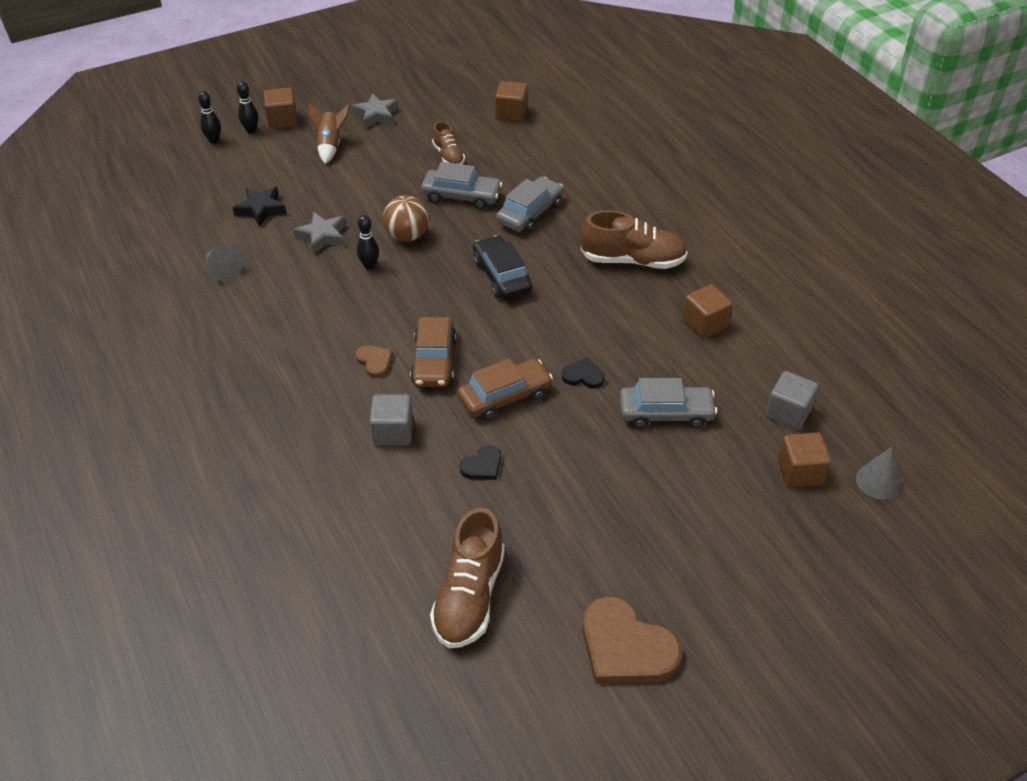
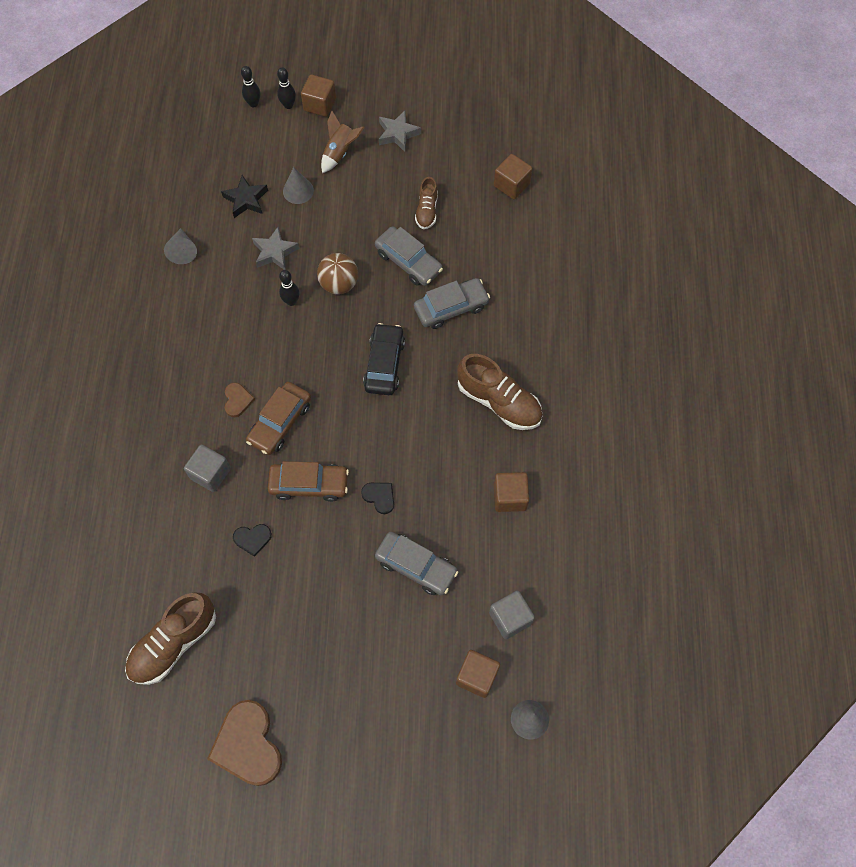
camera: 30 degrees right, 20 degrees up
(310, 185) = (298, 191): none -> grey cone

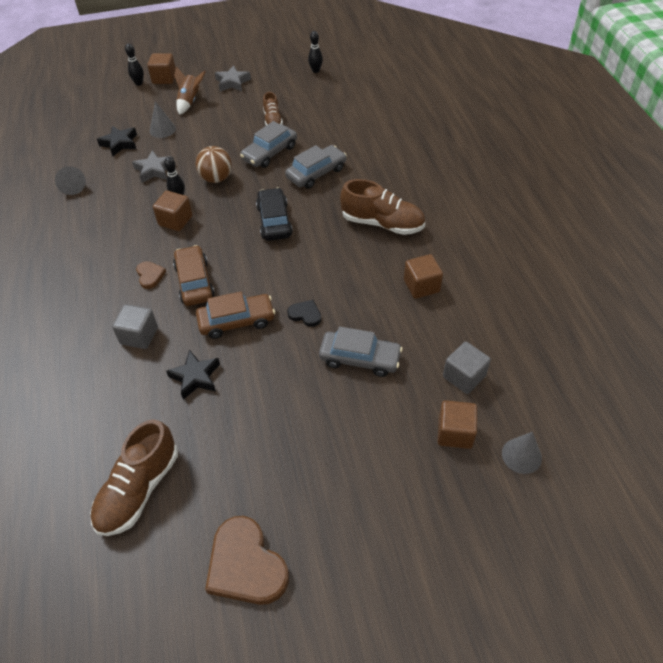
camera: 15 degrees left, 15 degrees down
(252, 539) = (195, 377): black heart -> black star
(253, 104) = (110, 88): black bowling pin -> black bowling pin (315, 71)
(280, 422) = (194, 282): brown car -> brown car turned 150 degrees clockwise
(408, 261) = (269, 153): grey car -> grey car turned 105 degrees clockwise
(511, 185) = (333, 93): brown cube -> brown cube (175, 220)

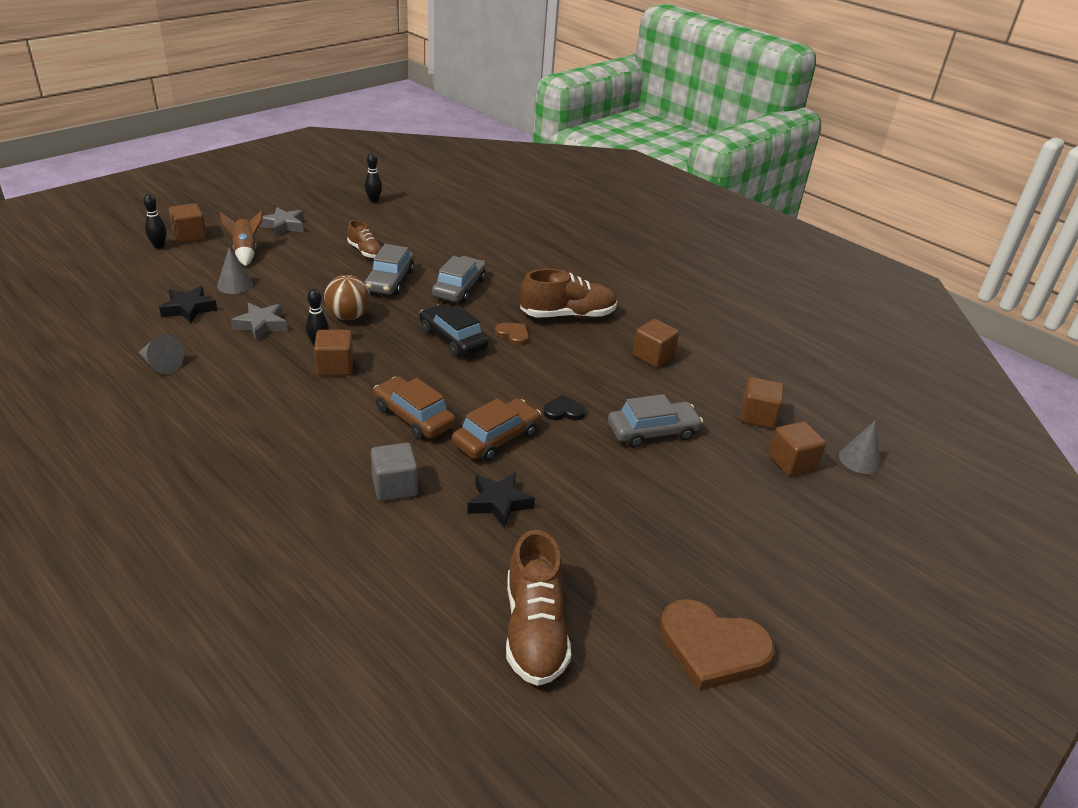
camera: 35 degrees left, 15 degrees down
(150, 275) = (353, 426): brown heart -> brown heart (513, 335)
(464, 376) = (757, 416): grey cube -> brown cube

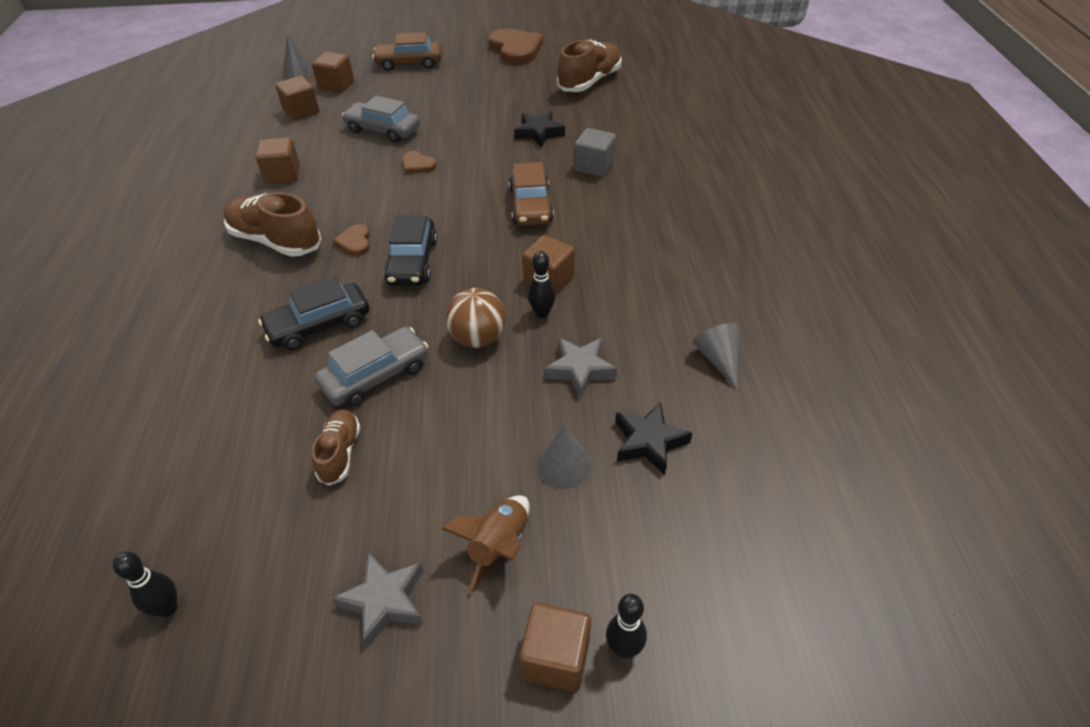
camera: 135 degrees left, 10 degrees up
(459, 288) = (319, 325): grey car -> black car
(496, 438) = (490, 167): brown car -> brown car (409, 63)
(564, 411) = (417, 165): black heart -> brown heart

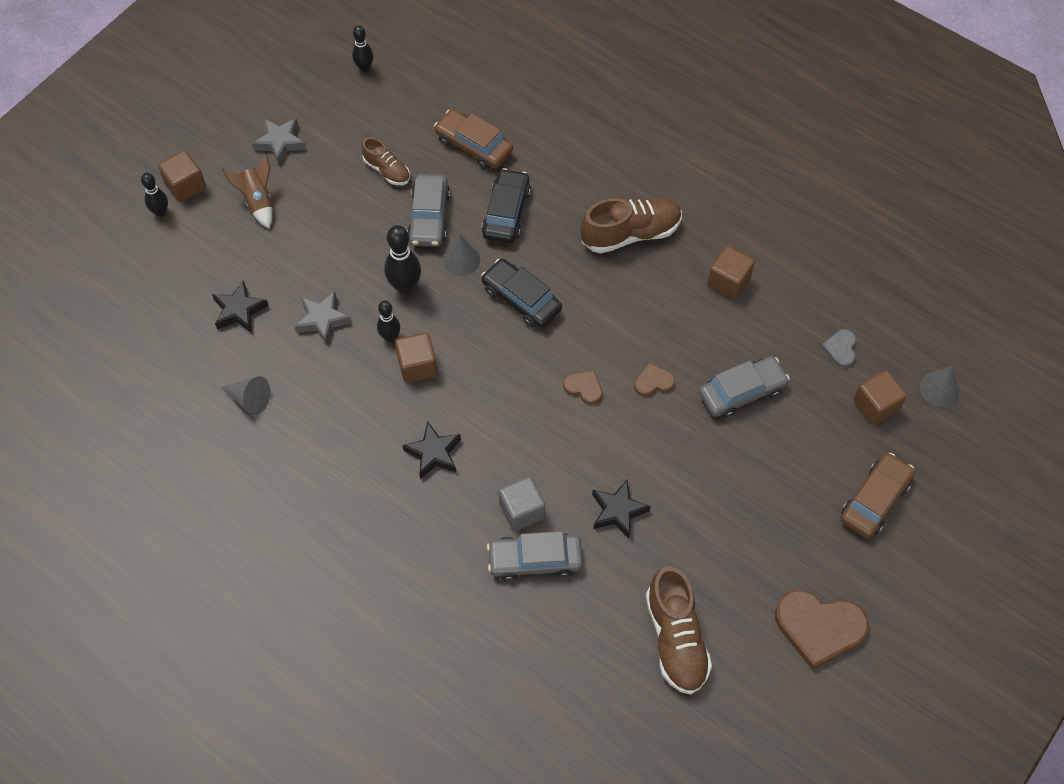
camera: 130 degrees right, 15 degrees up
(301, 111) = (840, 349): brown cube -> grey heart
(355, 242) = (581, 279): brown heart -> brown heart (584, 388)
(478, 338) = (405, 286): brown ball -> black bowling pin
(530, 206) = (514, 420): brown car -> brown car (474, 146)
(564, 465) = (269, 261): grey cone -> grey cone (461, 260)
(610, 226) = (433, 453): none -> black star
(619, 145) = (535, 560): none -> grey car

